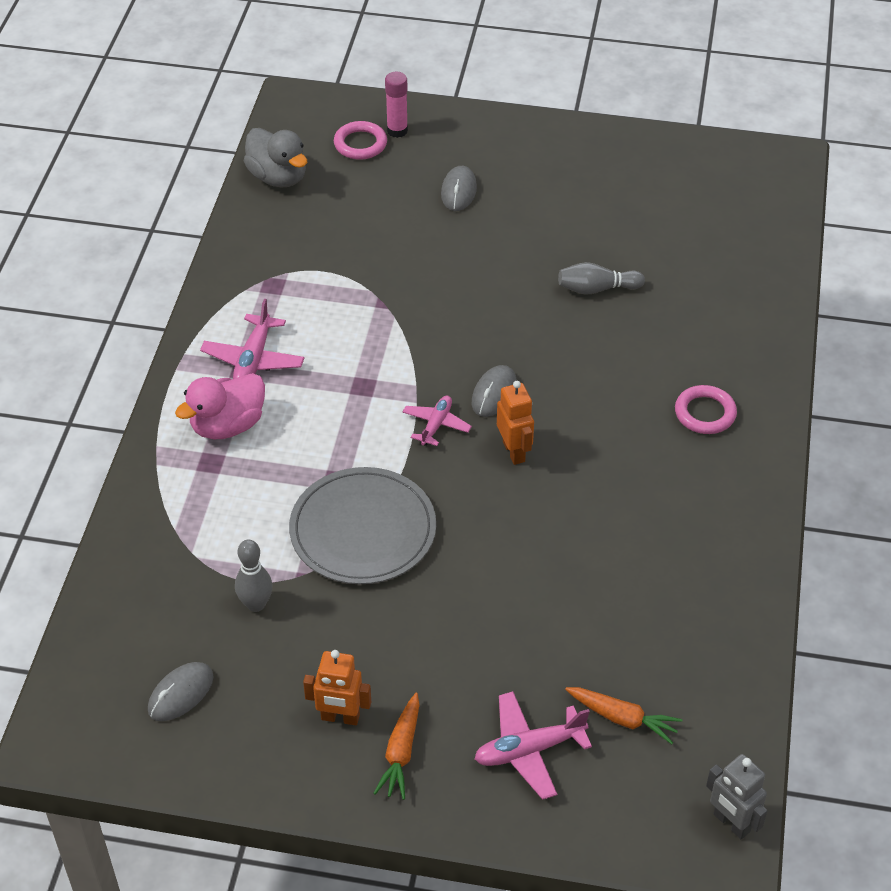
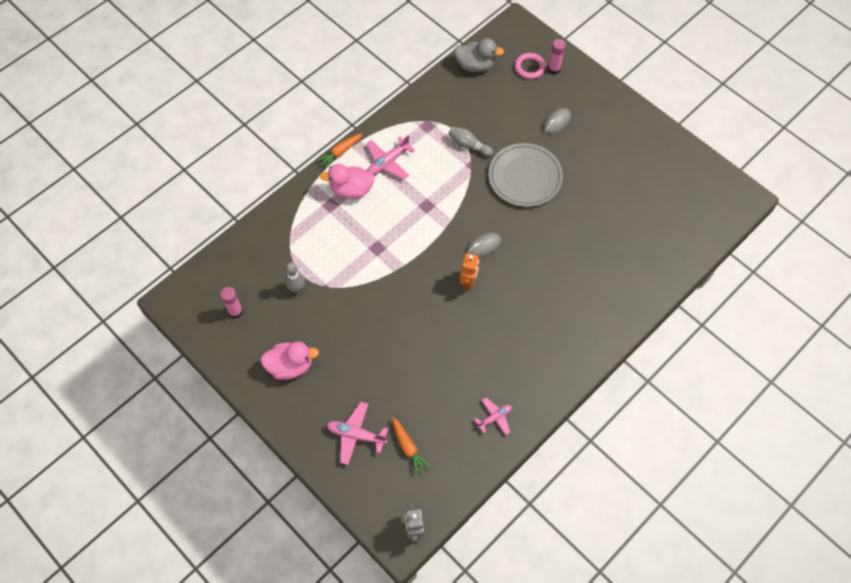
camera: 35 degrees right, 15 degrees up
(181, 693) = (236, 312): grey mouse -> pink glue stick
(278, 177) = (475, 65): grey duck -> grey duck turned 75 degrees counterclockwise
(340, 718) = (290, 366): orange robot -> pink duck
(363, 530) = (369, 280): grey plate -> grey plate (525, 177)
(401, 753) = (302, 399): orange carrot -> orange carrot (340, 152)
(436, 425) = (444, 246): pink plane -> pink plane (494, 417)
(597, 289) = (580, 217): grey bowling pin -> grey bowling pin (468, 145)
(705, 413) = (576, 318): pink ring -> none

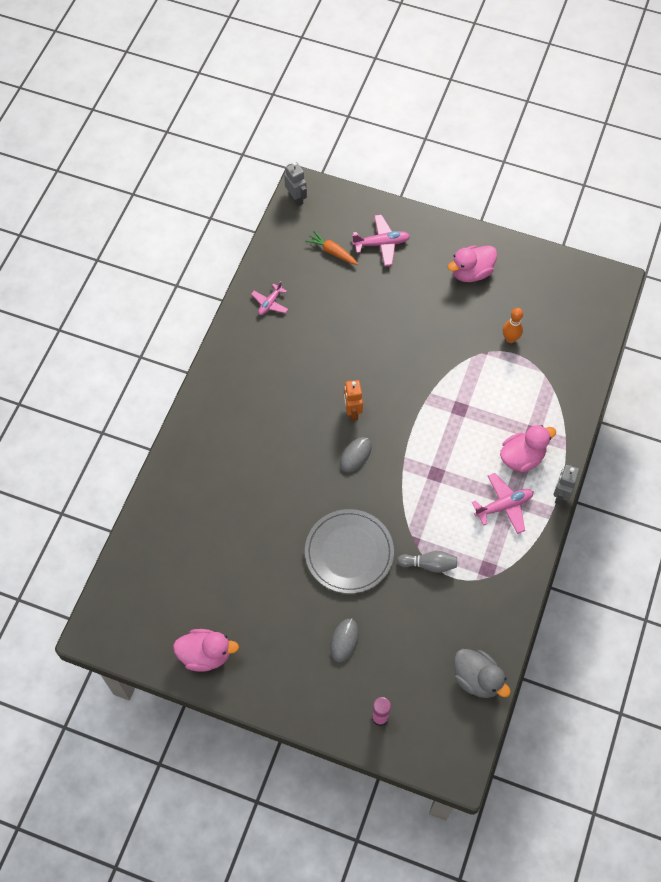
camera: 155 degrees right, 0 degrees up
(236, 312) = (551, 296): pink glue stick -> none
(297, 288) = (510, 339): grey bowling pin -> orange bowling pin
(340, 152) = (560, 495): orange carrot -> grey robot
(388, 162) = (504, 506): pink plane -> pink plane turned 45 degrees clockwise
(475, 65) = (477, 679): grey duck -> grey duck turned 120 degrees counterclockwise
(529, 67) = (410, 706): pink ring -> none
(663, 151) = (205, 655): none -> pink duck

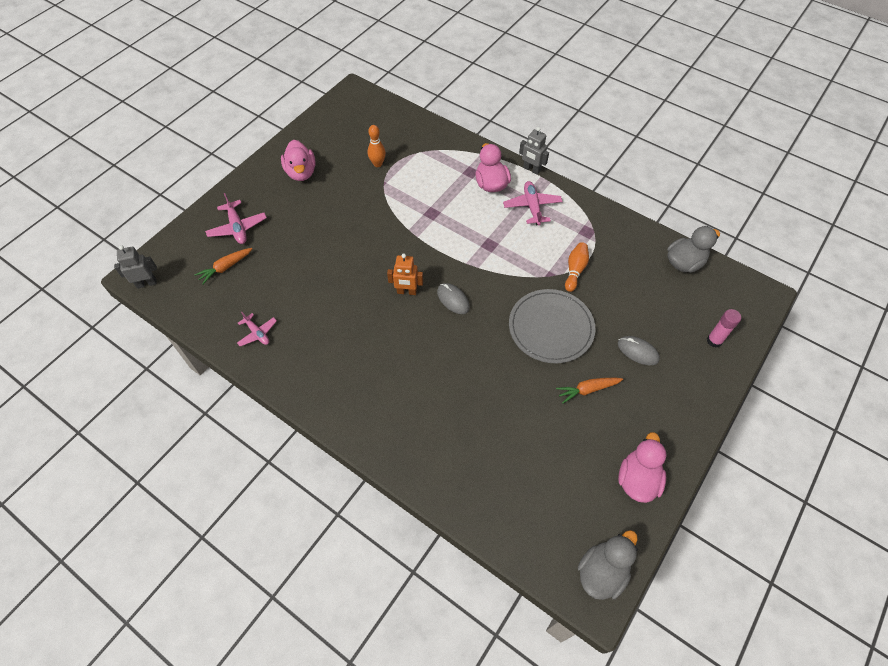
camera: 75 degrees left, 5 degrees down
(115, 634) = (602, 572): none -> grey duck
(287, 598) = (587, 390): none -> orange carrot
(381, 244) = (237, 227): pink plane -> pink plane turned 150 degrees clockwise
(429, 564) = (575, 270): grey bowling pin -> orange bowling pin

